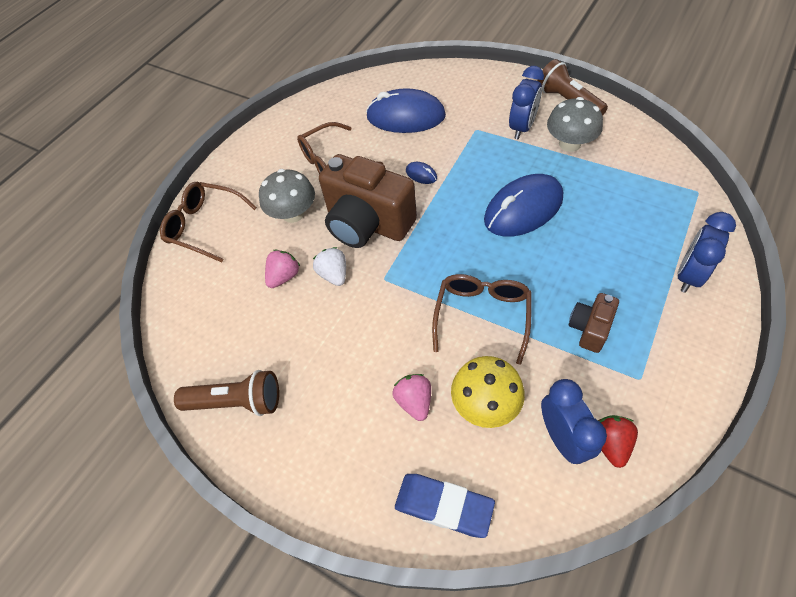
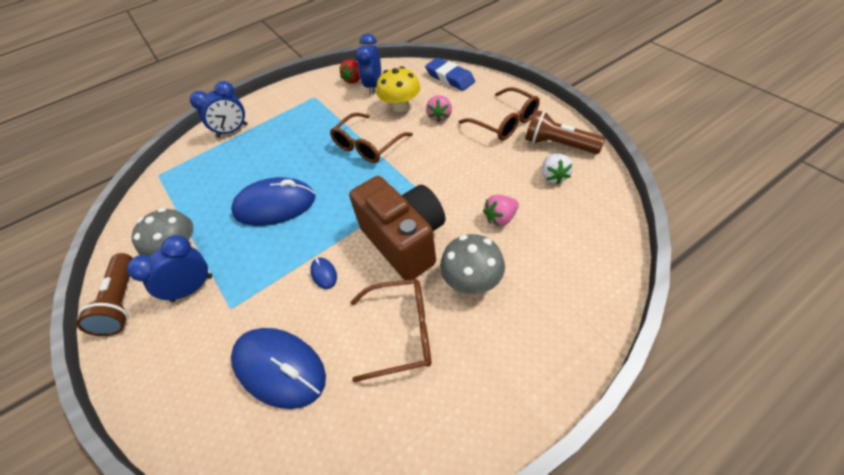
camera: 155 degrees left, 5 degrees down
(204, 226) = (577, 305): brown glasses -> brown glasses (505, 122)
(334, 274) = (456, 205): white strawberry -> white strawberry (553, 176)
(589, 328) = (314, 122): brown camera -> none

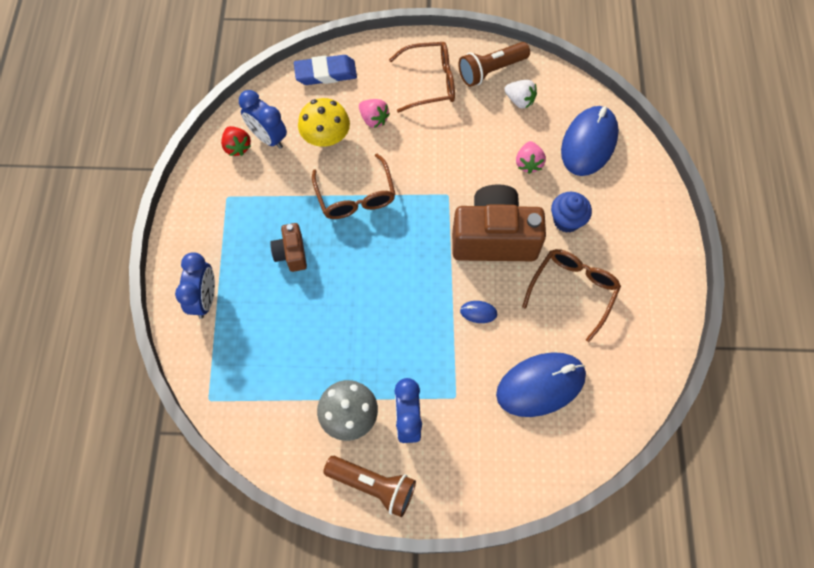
camera: 60 degrees left, 15 degrees up
(275, 205) = (364, 311): blue mouse -> blue mouse (589, 143)
(295, 145) = (291, 253): none -> brown camera
(472, 280) = (566, 220): grey mushroom -> blue cupcake

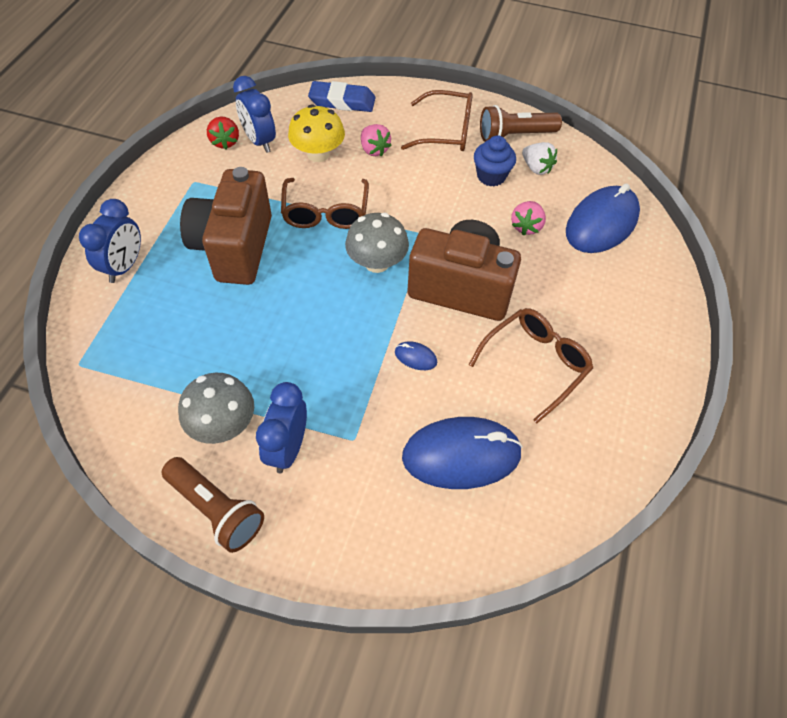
camera: 15 degrees right, 10 degrees down
(291, 253) = (234, 248): brown camera -> brown camera, size x2.07
(417, 234) = (377, 262): none -> grey mushroom
(566, 220) = (551, 291): blue cupcake -> blue cupcake (491, 176)

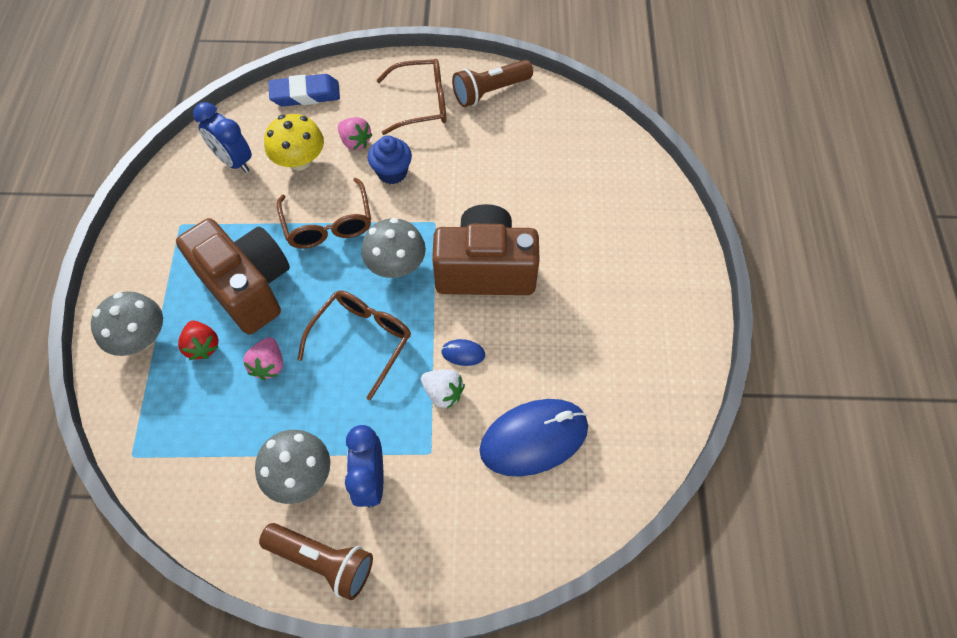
camera: 15 degrees left, 5 degrees up
(124, 266) = (141, 338): blue clock -> grey mushroom
(225, 142) = (198, 171): red strawberry -> red strawberry (203, 346)
(234, 248) = (248, 287): brown camera -> brown camera turned 150 degrees clockwise
(491, 176) = (479, 142): blue cupcake -> blue cupcake (392, 172)
(526, 226) = (528, 188): pink strawberry -> pink strawberry (269, 365)
(535, 363) = (576, 328): brown glasses -> brown glasses (362, 340)
(536, 168) = (521, 122): white strawberry -> white strawberry (443, 393)
(601, 223) = (597, 167): blue mouse -> none

